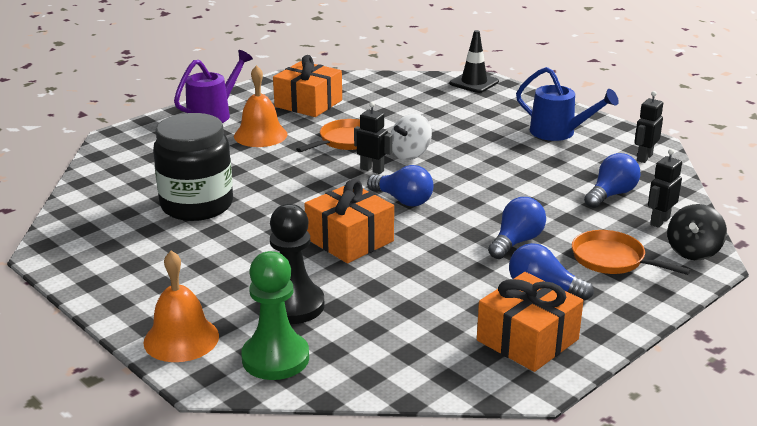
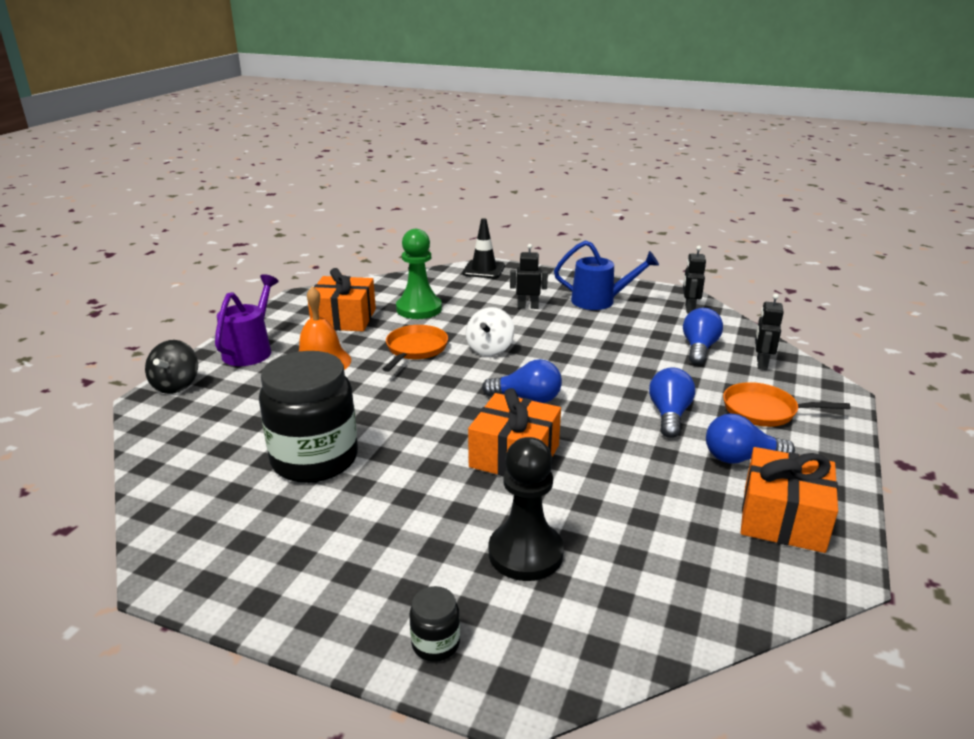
camera: 25 degrees left, 0 degrees up
(181, 339) = (435, 643): orange bell -> black jar
(275, 358) = (566, 631): green pawn -> green pawn (419, 309)
(372, 170) = (468, 373): black robot -> black robot (528, 307)
(693, 251) = (815, 385): black spinning top -> black spinning top (176, 385)

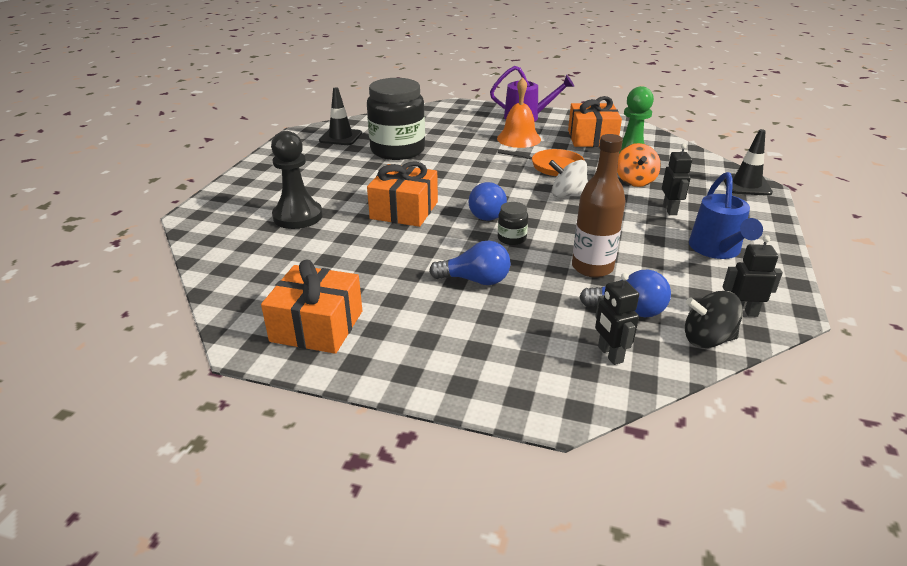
camera: 85 degrees right, 5 degrees up
(176, 385) = (474, 107): black spinning top -> black spinning top (707, 339)
(224, 521) = (340, 137): none -> black traffic cone
(435, 643) = (234, 195): black jar -> black jar (511, 238)
(464, 312) = (635, 181): none -> orange spinning top
(635, 355) = (592, 267): none -> brown bottle
(740, 458) = (406, 314): blue light bulb -> none
(761, 364) = (610, 354): black robot -> black robot turned 120 degrees counterclockwise
(764, 410) = (496, 341): orange pan -> none

